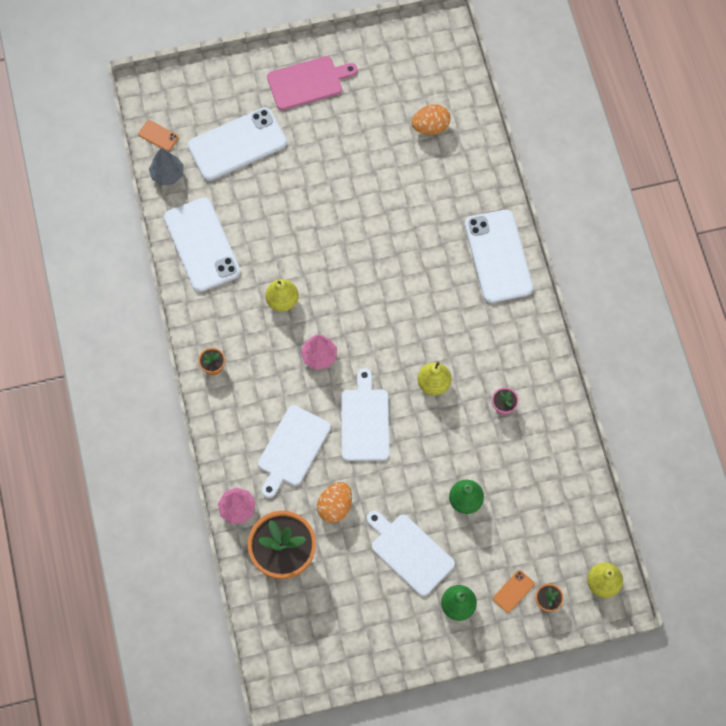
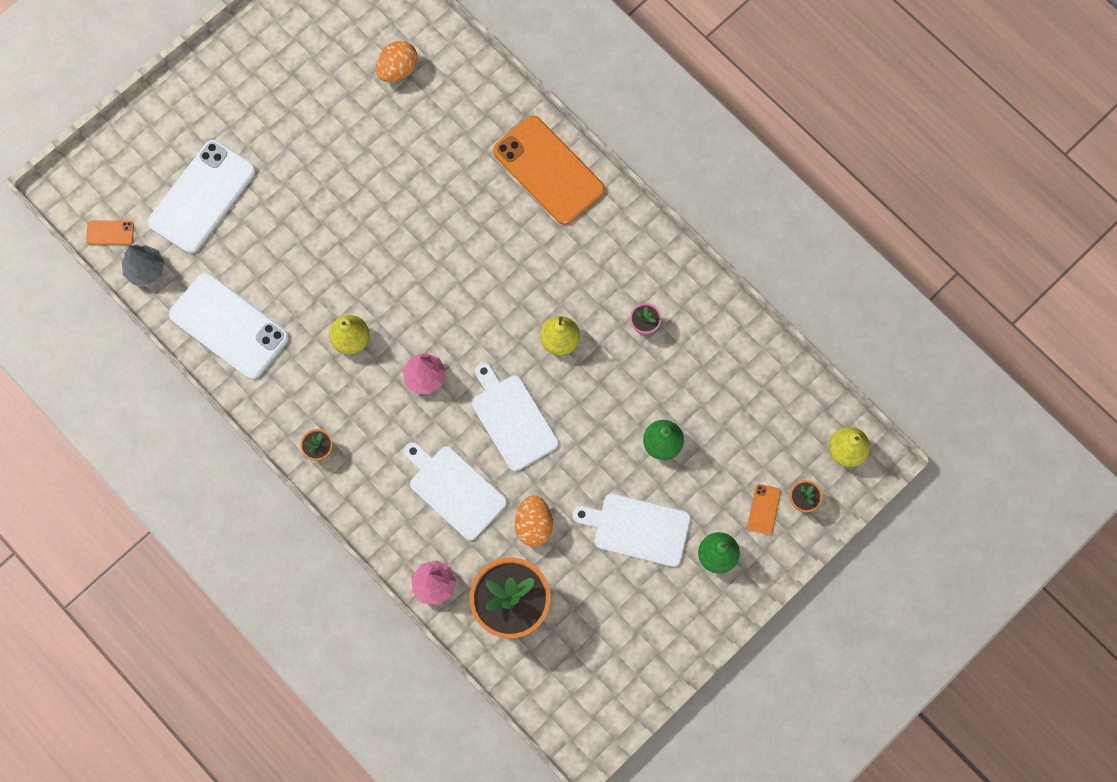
camera: 30 degrees left, 5 degrees up
(292, 449) = (454, 490): white cutting board -> white cutting board turned 135 degrees clockwise
(308, 82) = (239, 89): pink cutting board -> none
(498, 256) = (548, 170): white phone -> orange phone

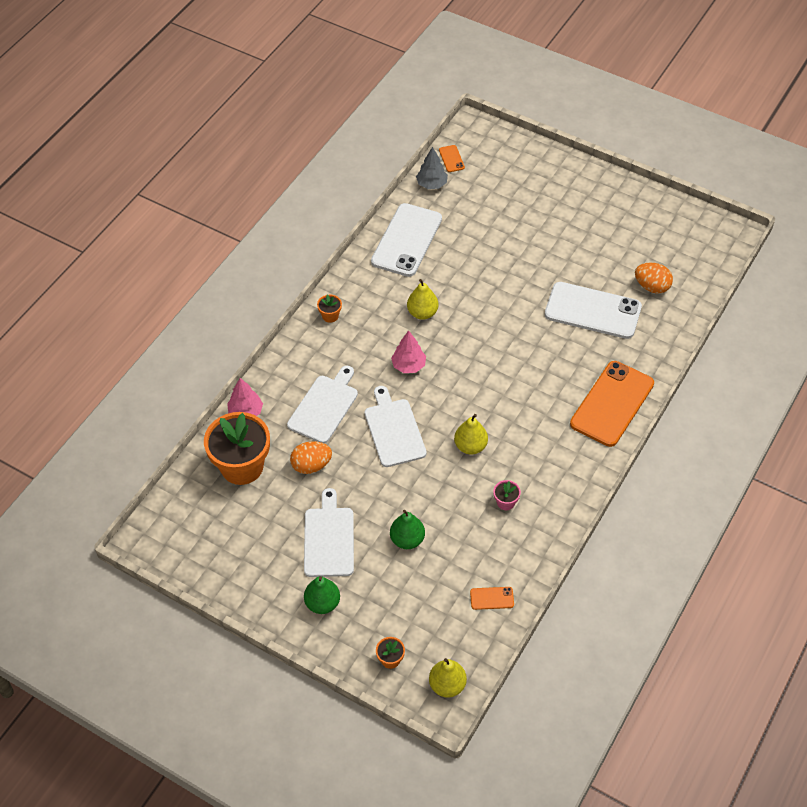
camera: 75 degrees right, 20 degrees down
(202, 197) = (499, 200): white phone -> white phone (592, 311)
(512, 419) = (393, 430): white cutting board -> white cutting board turned 60 degrees counterclockwise
(763, 509) = (373, 630): orange phone -> orange phone (492, 598)

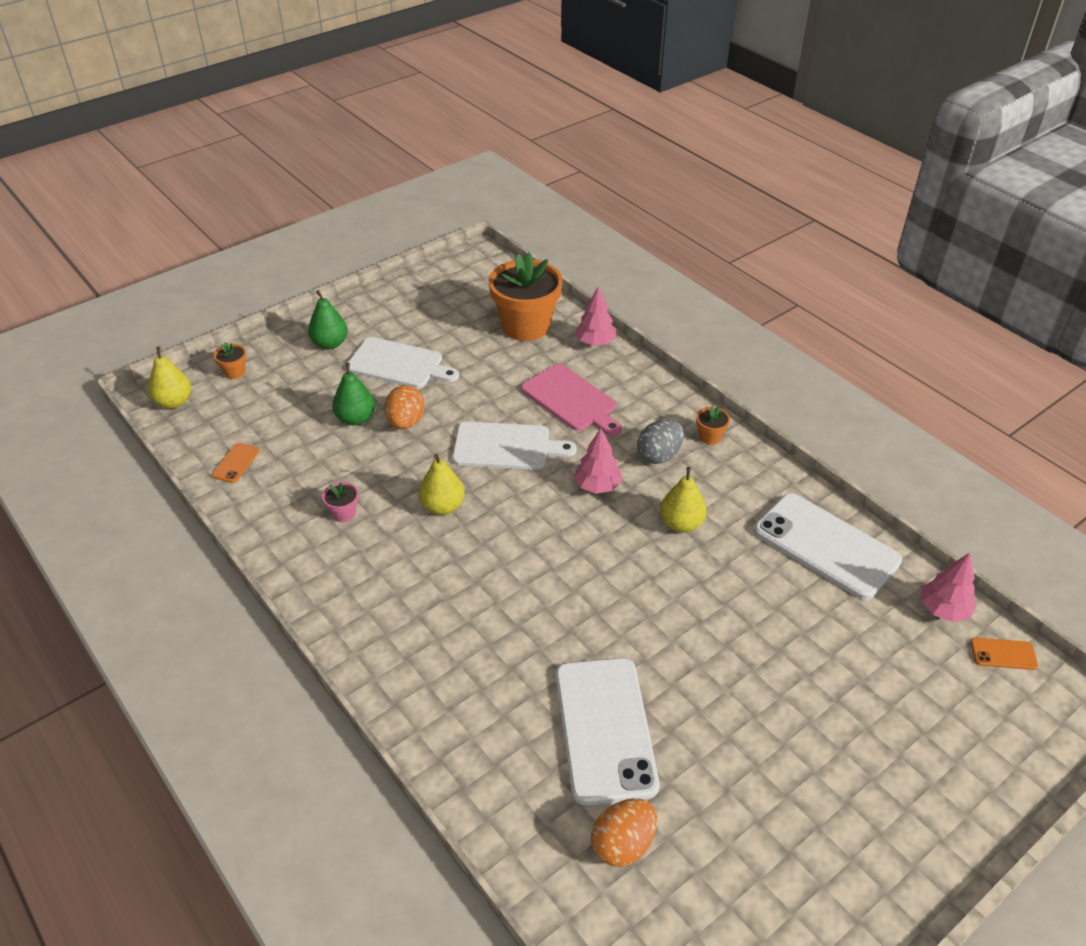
camera: 110 degrees right, 10 degrees down
(311, 465) = (497, 372): orange egg -> orange egg (405, 422)
(324, 406) = (571, 400): white cutting board -> pink cutting board
(362, 339) = (659, 455): none -> grey egg
(432, 184) = (943, 610): grey tree -> pink tree
(592, 311) = (604, 729): white phone -> white phone turned 45 degrees counterclockwise
(612, 404) = (419, 683): orange phone -> none

